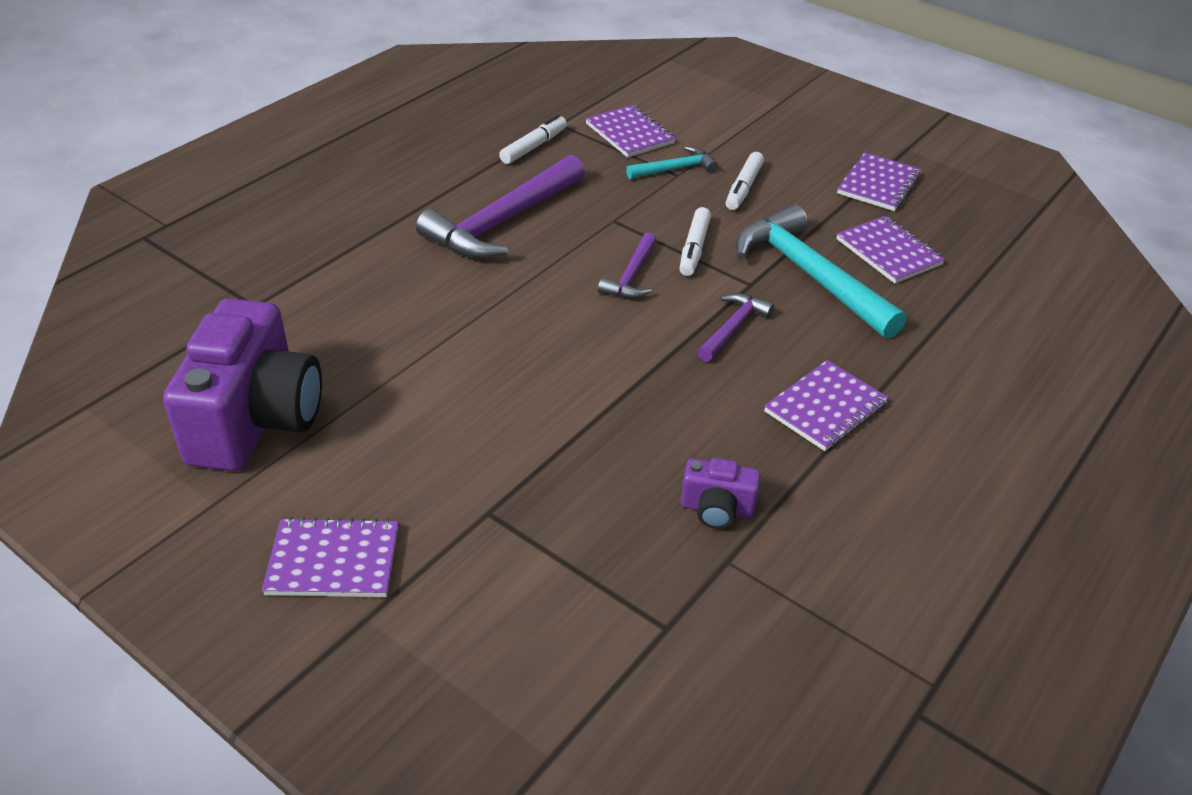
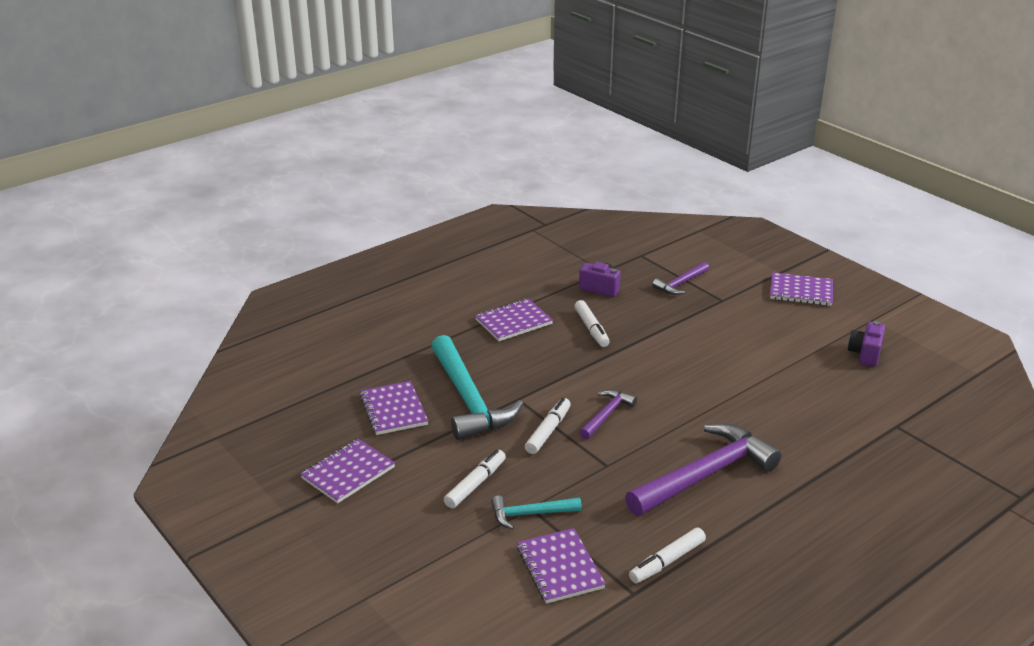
camera: 165 degrees left, 10 degrees down
(256, 420) = (865, 354): purple camera -> purple camera, size x0.45
(699, 411) = (591, 329): none -> white marker
(733, 328) = (547, 371): purple hammer -> purple hammer (680, 284)

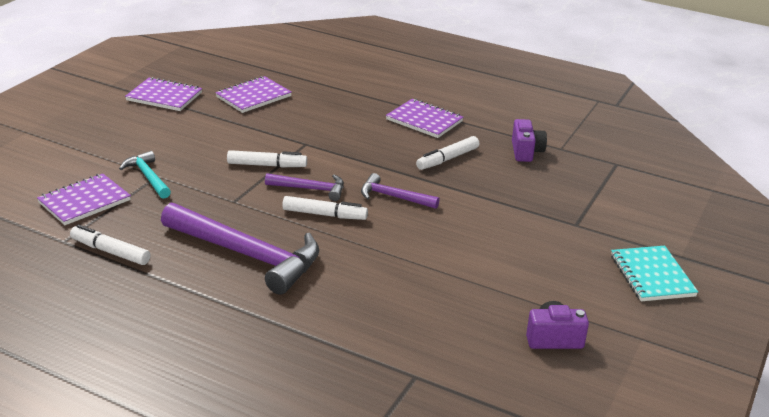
camera: 65 degrees right, 0 degrees up
(468, 399) = (289, 123): turquoise hammer -> none
(475, 484) = (175, 147): white marker -> white marker (324, 215)
(680, 284) = (583, 194): purple hammer -> purple hammer (394, 197)
(801, 291) = (652, 276): purple notebook -> turquoise notebook

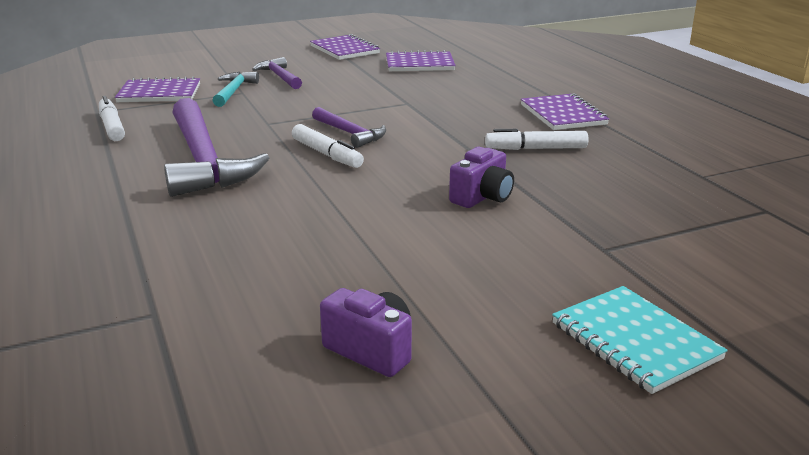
camera: 40 degrees right, 5 degrees down
(267, 165) = (343, 108): white marker -> none
(394, 197) = (420, 161): purple hammer -> purple hammer (280, 77)
(526, 152) = (647, 167): purple camera -> purple camera (482, 197)
(652, 276) = (634, 341): turquoise notebook -> turquoise notebook turned 60 degrees counterclockwise

